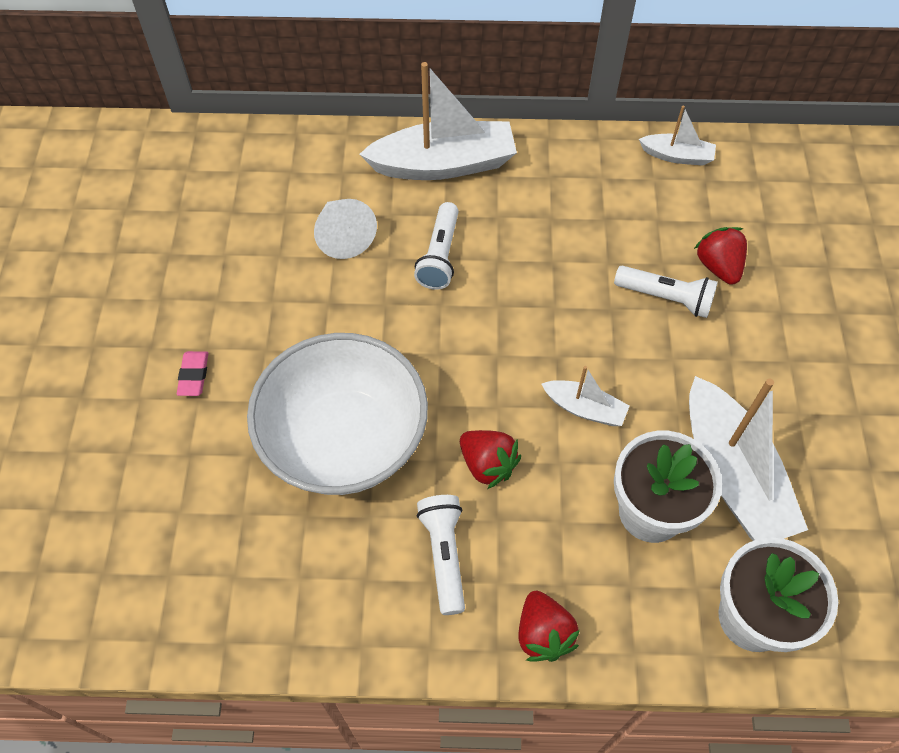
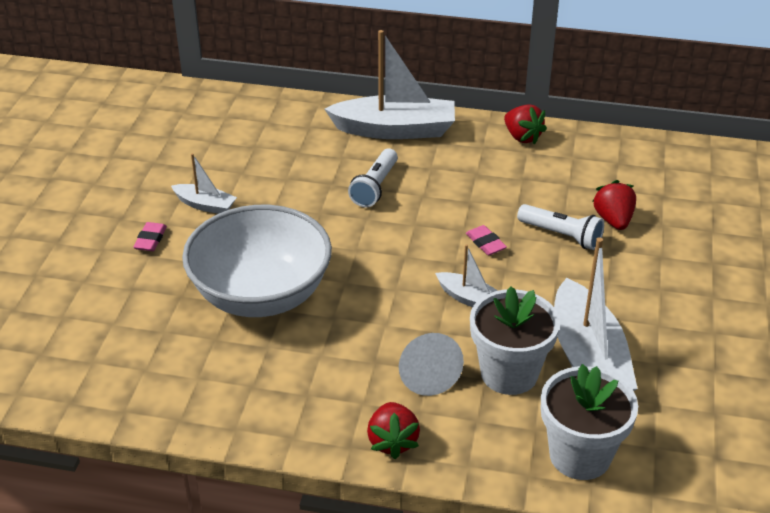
camera: 10 degrees right, 20 degrees down
(343, 236) = (298, 166): white cone -> white cone (426, 374)
(444, 555) = (323, 379): white flashlight -> none
(487, 464) = (376, 325): red strawberry -> red strawberry (522, 137)
(584, 322) = (485, 243): none -> pink eraser
(677, 156) = (597, 145): white boat -> white boat (205, 205)

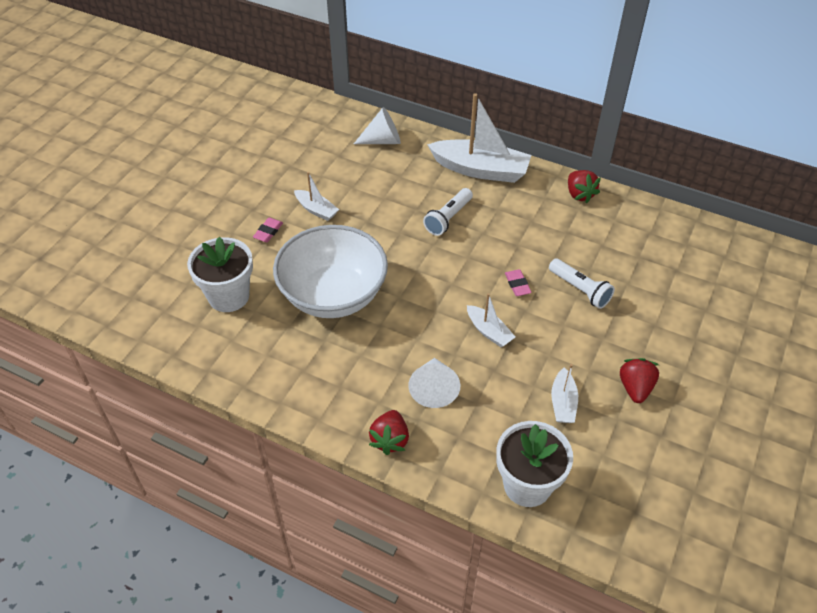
camera: 15 degrees right, 10 degrees up
(262, 117) = (383, 140): none -> white cone
(509, 373) = (497, 402): white flower pot -> white flower pot (229, 296)
(587, 358) = (563, 403): white boat -> white boat, size x0.50
(613, 220) = (627, 284): red strawberry -> red strawberry (635, 388)

